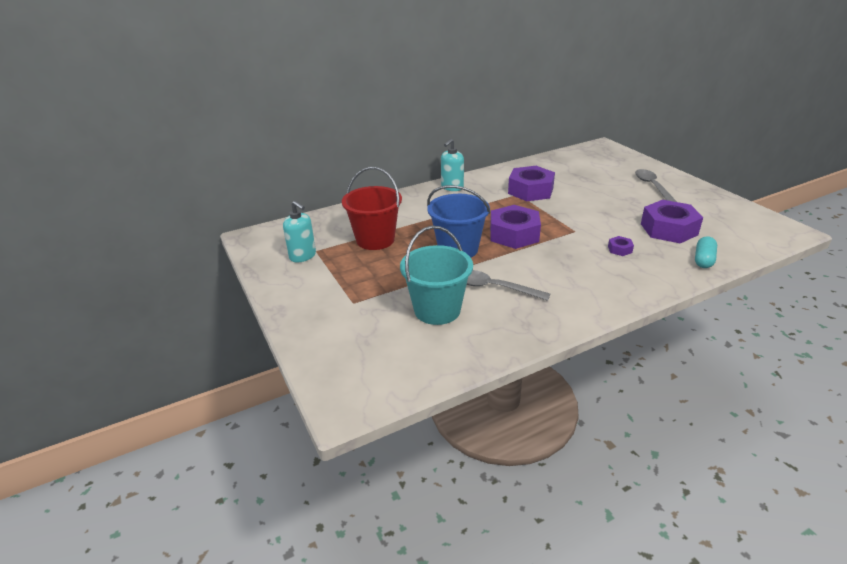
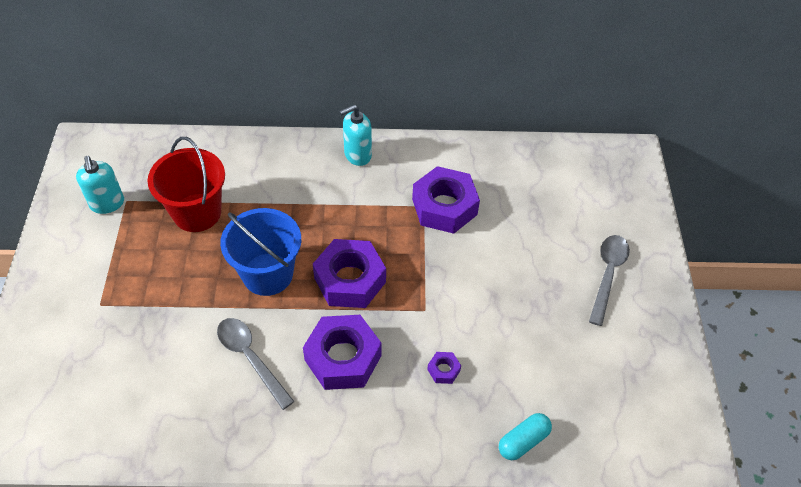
camera: 25 degrees right, 20 degrees up
(437, 310) = (167, 360): turquoise bucket -> none
(669, 229) = (540, 366): purple nut -> purple nut (343, 358)

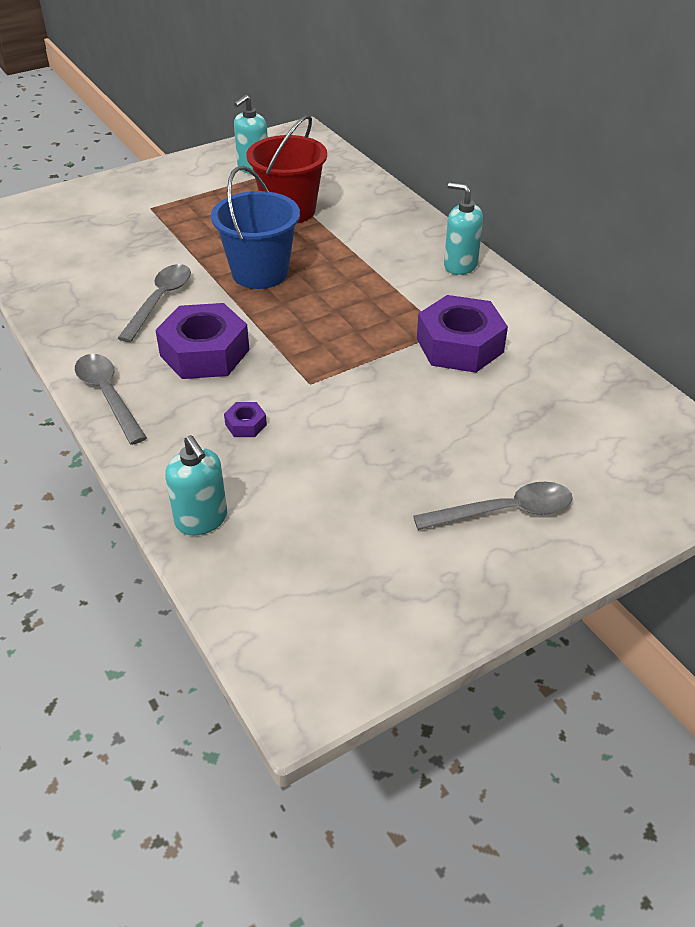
camera: 60 degrees right, 10 degrees down
(349, 446) = (108, 395): none -> grey spoon
(350, 280) = (300, 321): purple nut -> none
(523, 441) = (201, 520): turquoise capsule -> turquoise soap dispenser

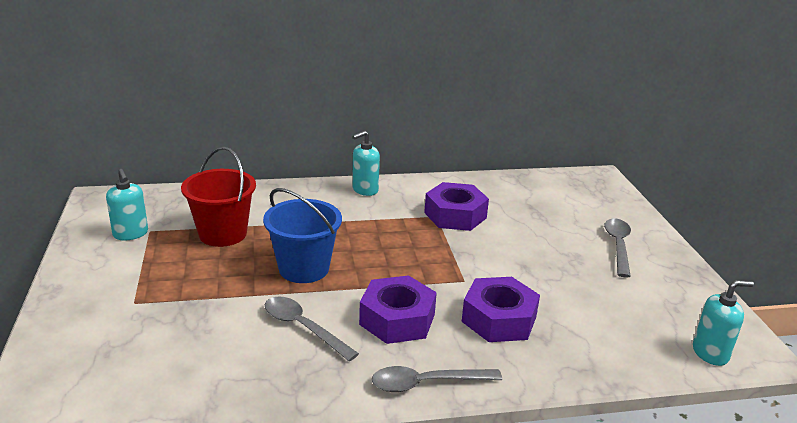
camera: 70 degrees left, 15 degrees down
(201, 520) = (598, 362): turquoise soap dispenser -> turquoise soap dispenser (710, 353)
(245, 424) = (499, 319): purple nut -> purple nut, size x2.34

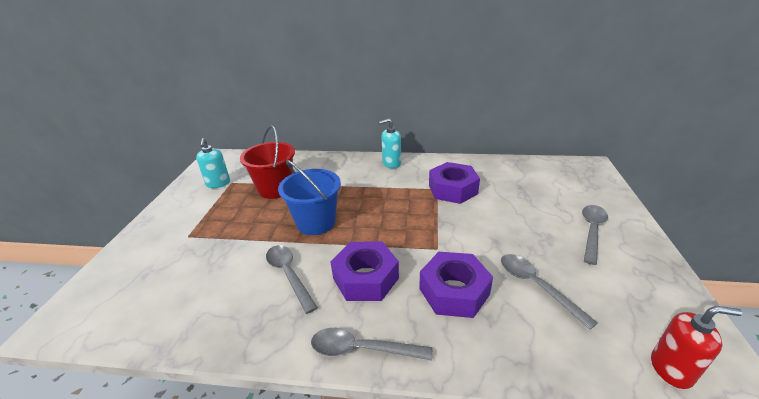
camera: 20 degrees right, 5 degrees up
(579, 303) = (536, 286): none -> grey spoon
(710, 353) = (671, 369): turquoise soap dispenser -> red soap dispenser

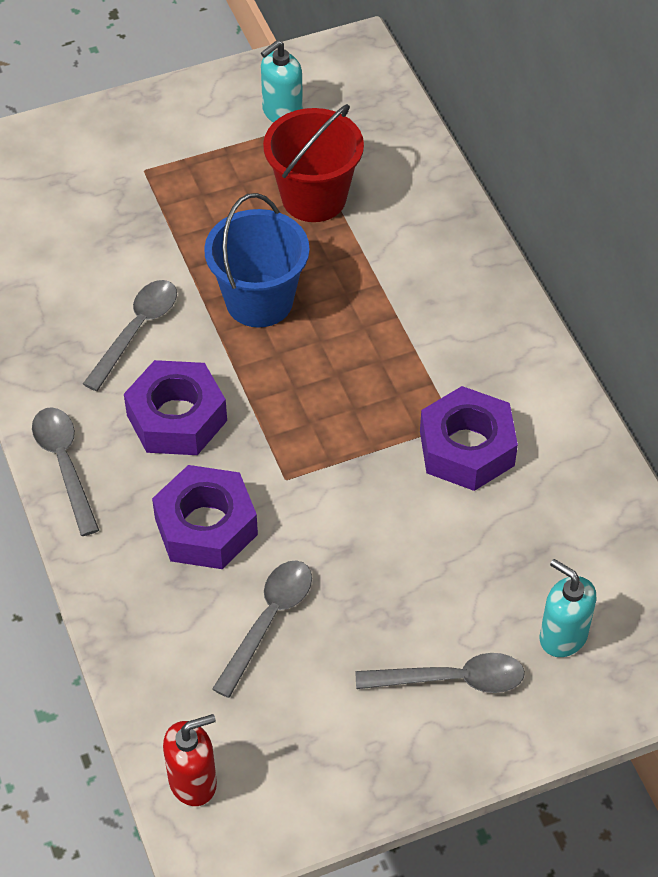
camera: 60 degrees right, 20 degrees up
(391, 163) = (502, 321): turquoise soap dispenser -> turquoise soap dispenser (563, 636)
(671, 369) = (193, 781): red soap dispenser -> red soap dispenser turned 90 degrees counterclockwise

